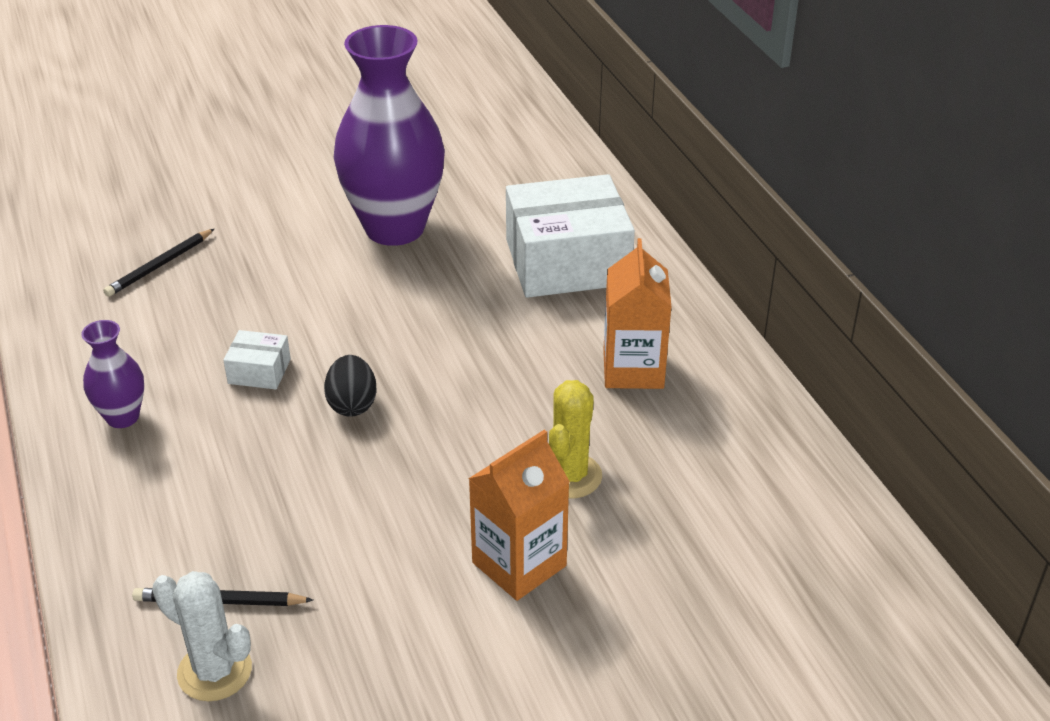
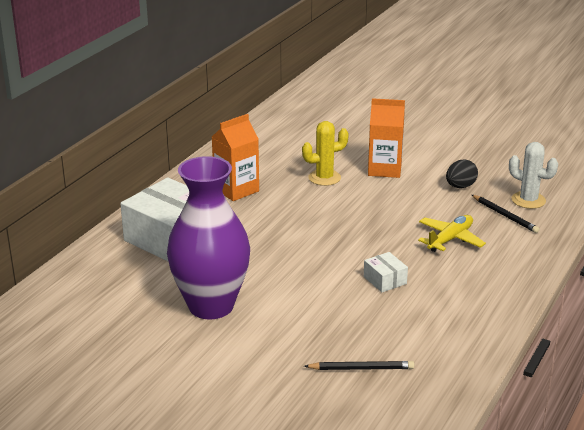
camera: 130 degrees left, 10 degrees down
(122, 417) = (473, 299): purple vase -> none
(214, 671) = (528, 200): white cactus -> white cactus turned 45 degrees counterclockwise
(251, 491) = (450, 239): none -> yellow plane
(352, 404) = (364, 243): black egg -> black egg (460, 186)

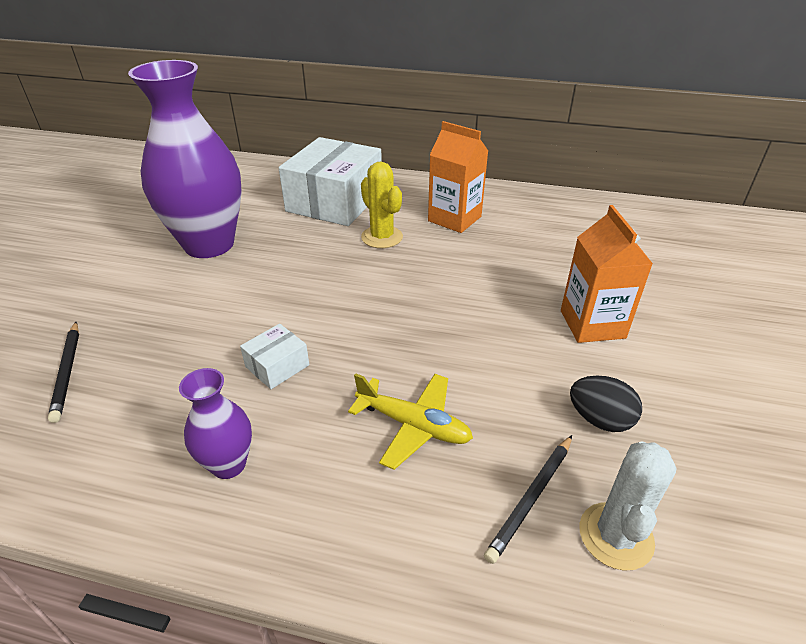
camera: 75 degrees right, 10 degrees up
(324, 178) = (526, 274): yellow cactus -> yellow cactus (382, 237)
(464, 300) = (228, 464): none -> purple vase

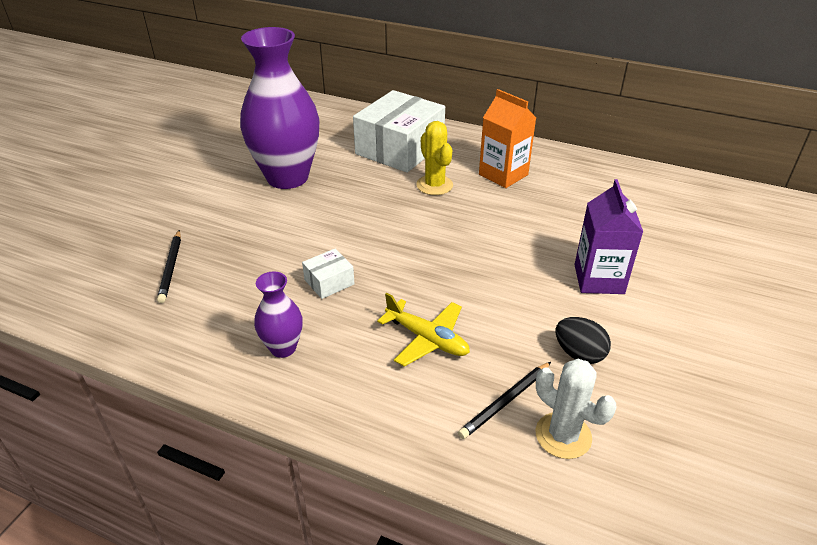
camera: 10 degrees right, 0 degrees up
(592, 324) = (599, 279): orange carton -> purple carton
(616, 536) = (563, 435): white cactus -> white cactus turned 75 degrees counterclockwise

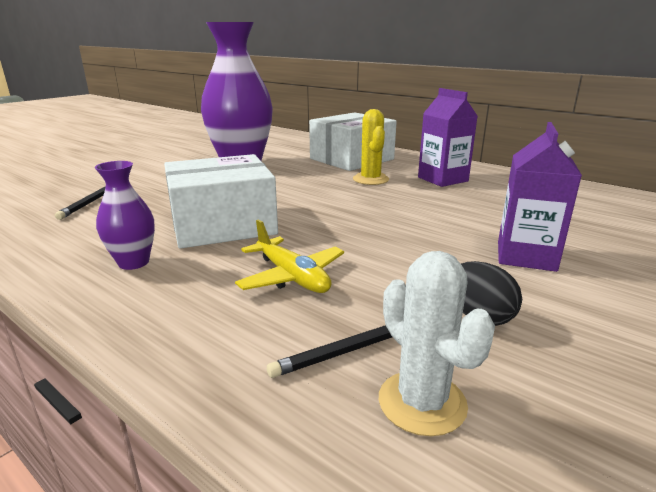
camera: 15 degrees right, 15 degrees down
(329, 282) = (223, 224): white box -> white box, size x2.31
(503, 174) = (442, 179): orange carton -> purple carton

